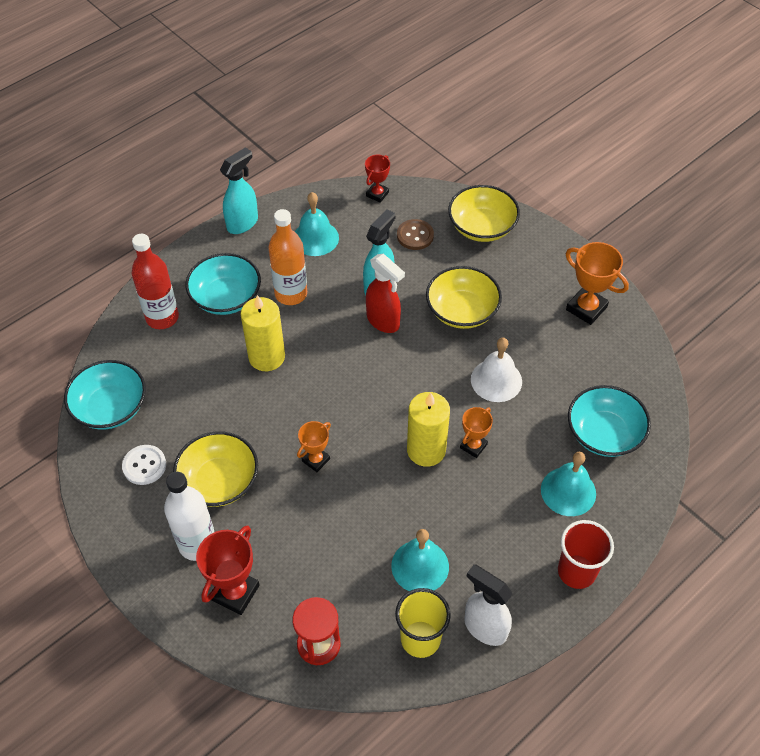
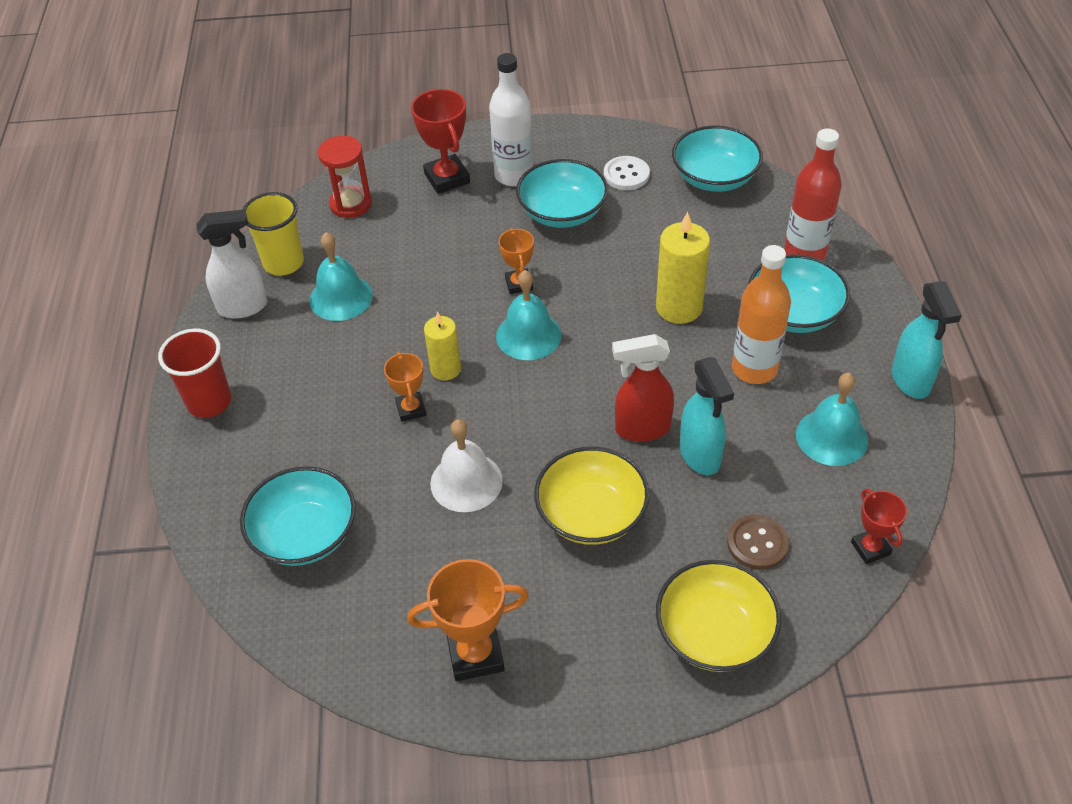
camera: 130 degrees right, 5 degrees down
(219, 481) = (562, 212): yellow bowl -> turquoise bowl
(426, 450) = (445, 369): yellow candle -> yellow candle, size x0.64
(568, 491) = (283, 453): turquoise bell -> turquoise bell (528, 335)

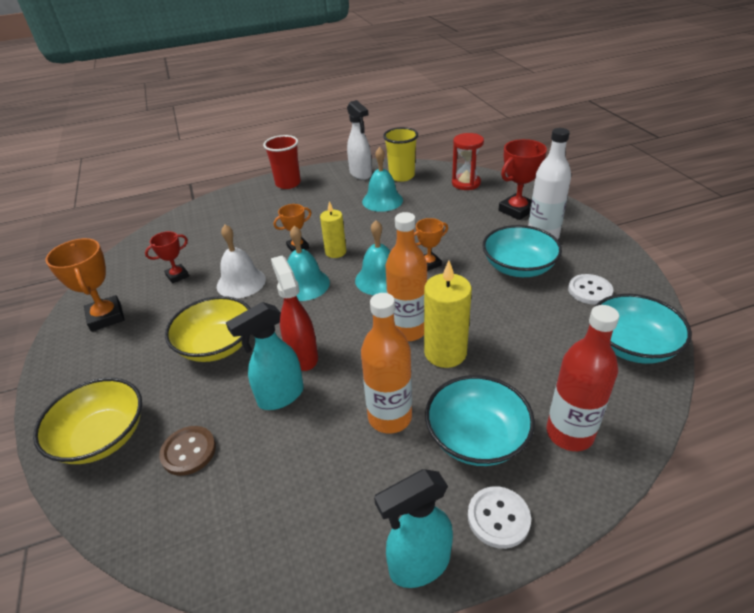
camera: 75 degrees right, 10 degrees down
(305, 534) = (198, 235): turquoise bowl -> none
(633, 329) = (408, 330): none -> orange bottle
(831, 437) = (318, 493): turquoise bell -> turquoise bell (305, 284)
(870, 548) = (181, 547): red trophy -> red trophy (177, 276)
(877, 322) = (498, 518): none -> white button

